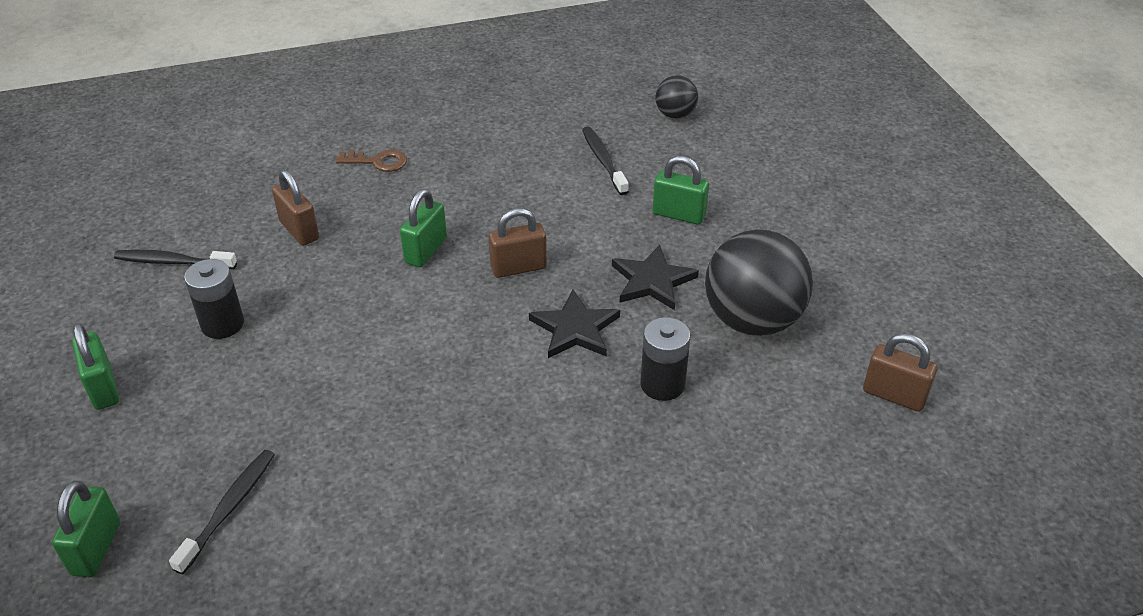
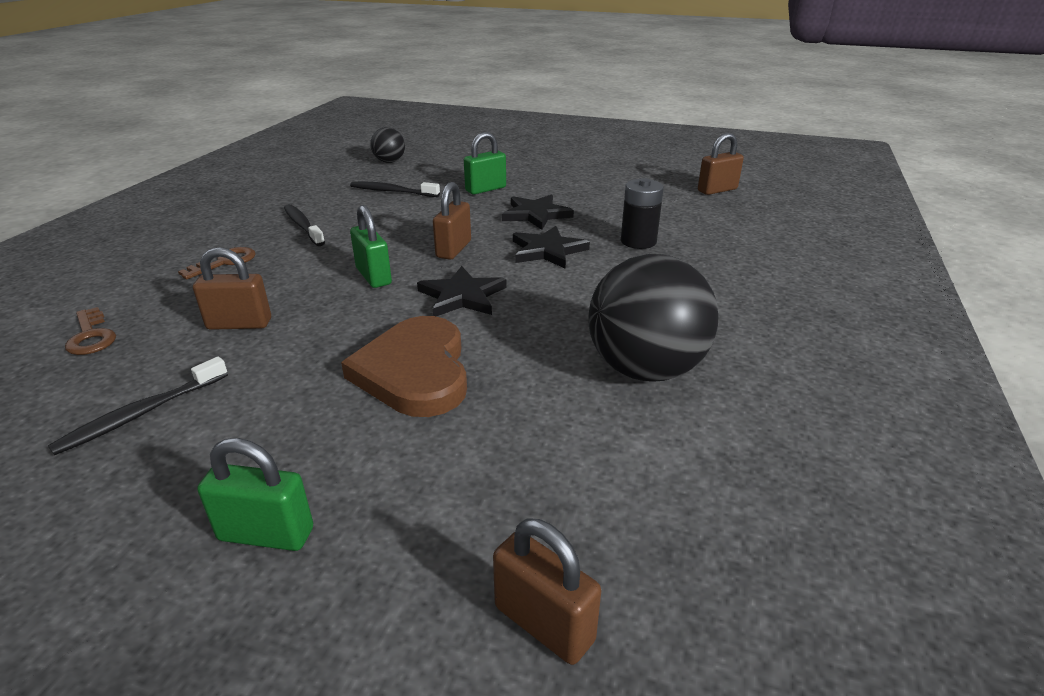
camera: 55 degrees left, 10 degrees down
(96, 548) = (544, 623): green padlock -> brown padlock
(222, 324) = (296, 408): black battery -> none
(229, 509) = (577, 483): black toothbrush -> black toothbrush (303, 226)
(234, 178) = (91, 336): none -> brown key
(305, 355) = (415, 371): none -> brown heart
(437, 319) = (462, 296): none -> black star
(752, 320) = (612, 201): black ball -> black ball (645, 369)

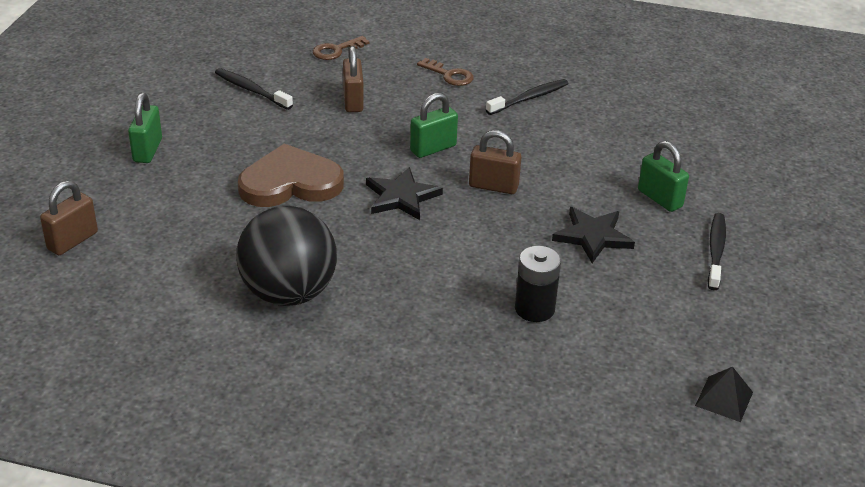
camera: 85 degrees right, 5 degrees up
(389, 161) = (727, 124): black ball -> none
(392, 191) = (631, 137): black toothbrush -> black toothbrush (716, 251)
(547, 250) = (500, 244): black star -> none
(717, 190) = (724, 398): brown padlock -> black pyramid

